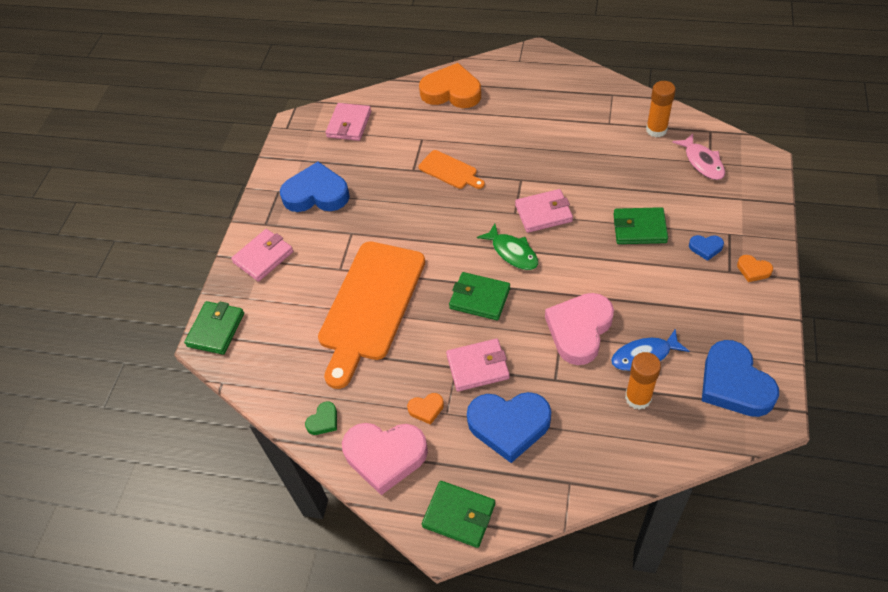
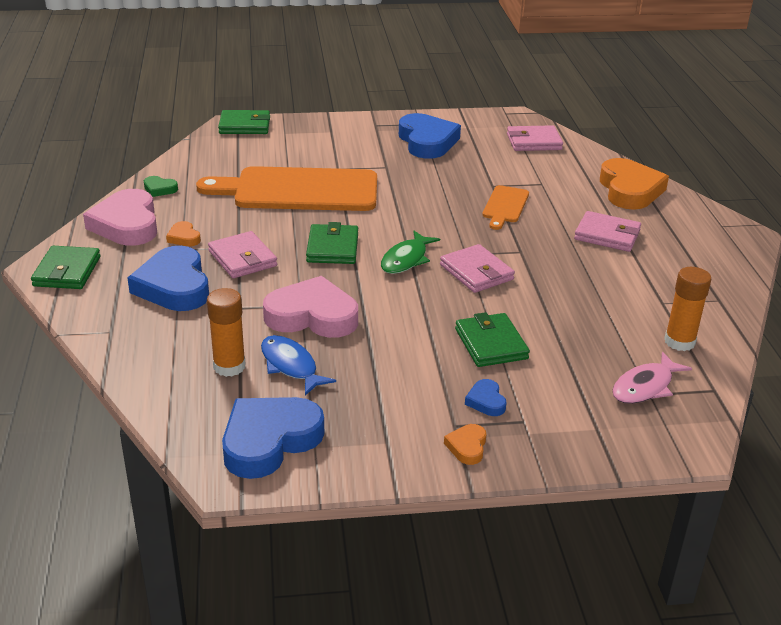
camera: 65 degrees right, 20 degrees down
(263, 257) = (335, 131): pink wallet -> pink wallet (607, 235)

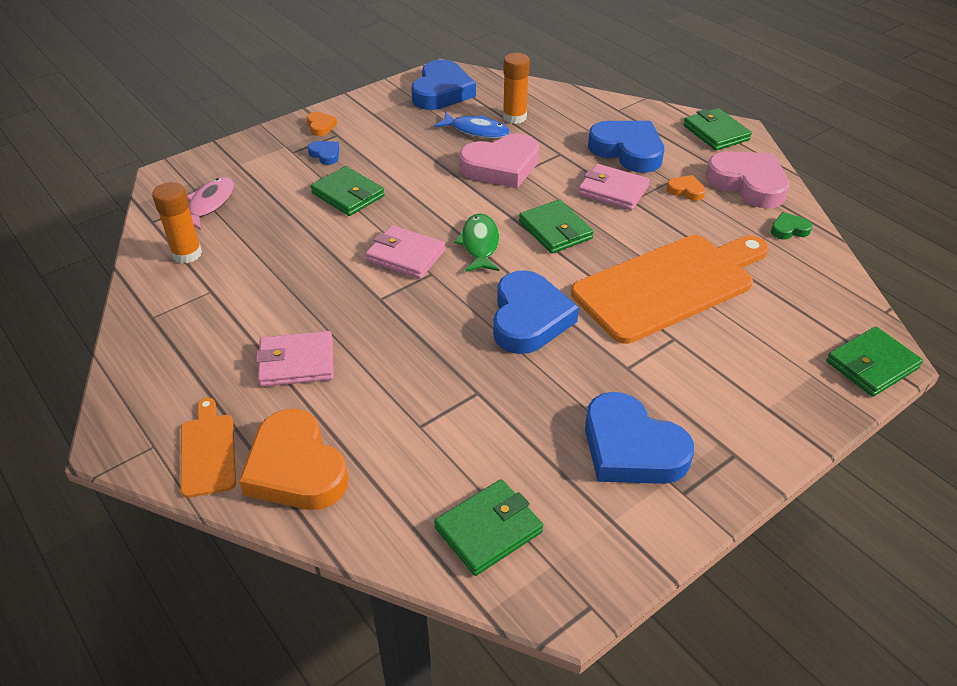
camera: 150 degrees right, 10 degrees up
(420, 206) = (529, 318): none -> blue heart
(505, 206) = (438, 360): orange cutting board -> orange cutting board (208, 451)
(534, 142) = (488, 530): pink wallet -> green wallet

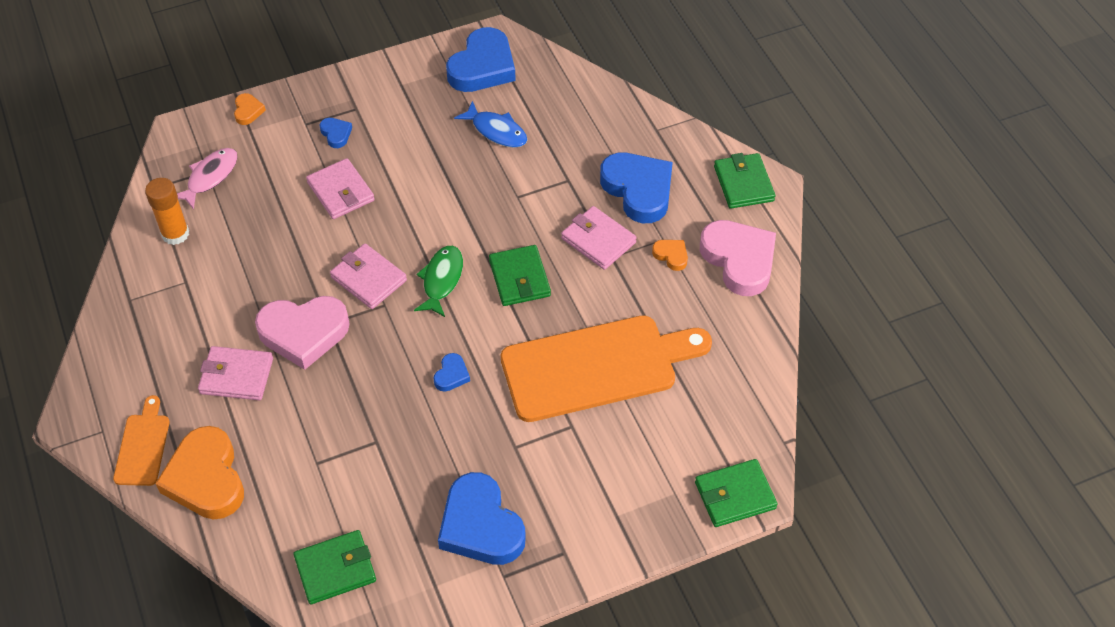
camera: 15 degrees right, 10 degrees up
(320, 126) = (343, 93): orange heart -> orange heart (248, 111)
(348, 194) = (341, 191): green wallet -> pink wallet
(501, 167) = (501, 185): pink heart -> pink heart (304, 333)
(514, 117) = (543, 119): orange glue stick -> none
(529, 318) = (451, 375): blue heart -> blue heart, size x0.45
(789, 229) = (747, 327): green heart -> none

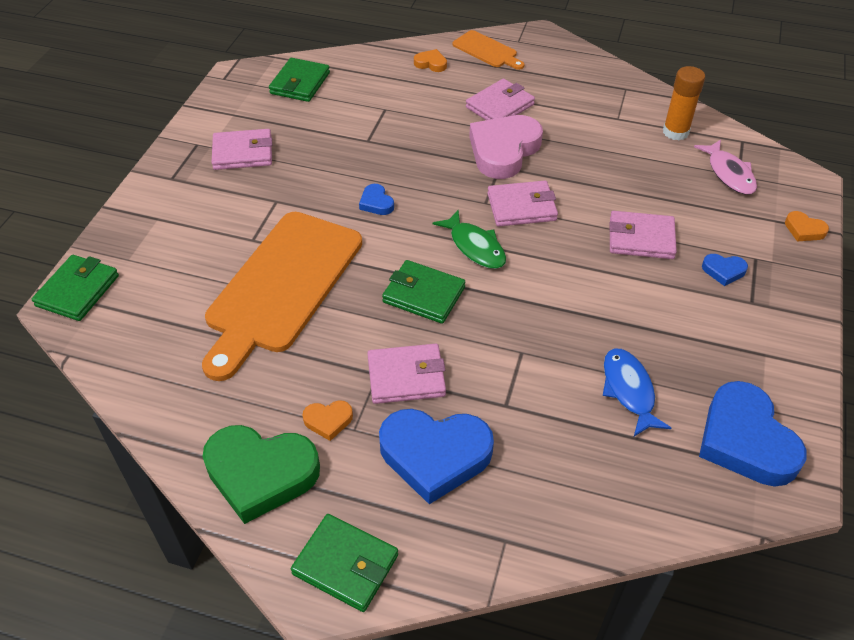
camera: 130 degrees right, 5 degrees down
(206, 478) = (431, 63): orange heart -> orange heart, size x0.45
(480, 525) = (243, 153): blue heart -> pink wallet
(496, 131) = (629, 390): blue fish -> blue fish turned 90 degrees clockwise
(739, 260) = (261, 474): pink heart -> green heart

